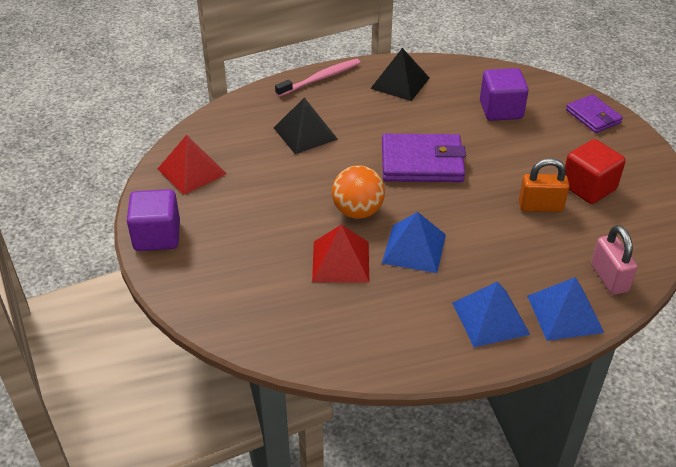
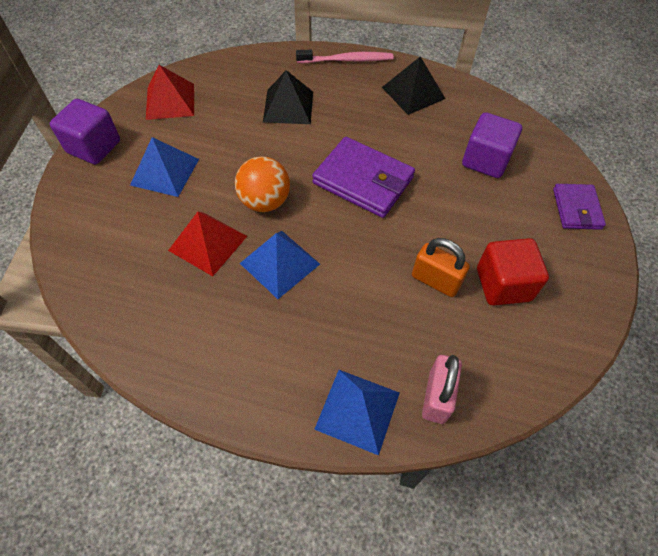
camera: 30 degrees right, 15 degrees up
(490, 318) = (283, 373): blue pyramid -> blue pyramid (165, 172)

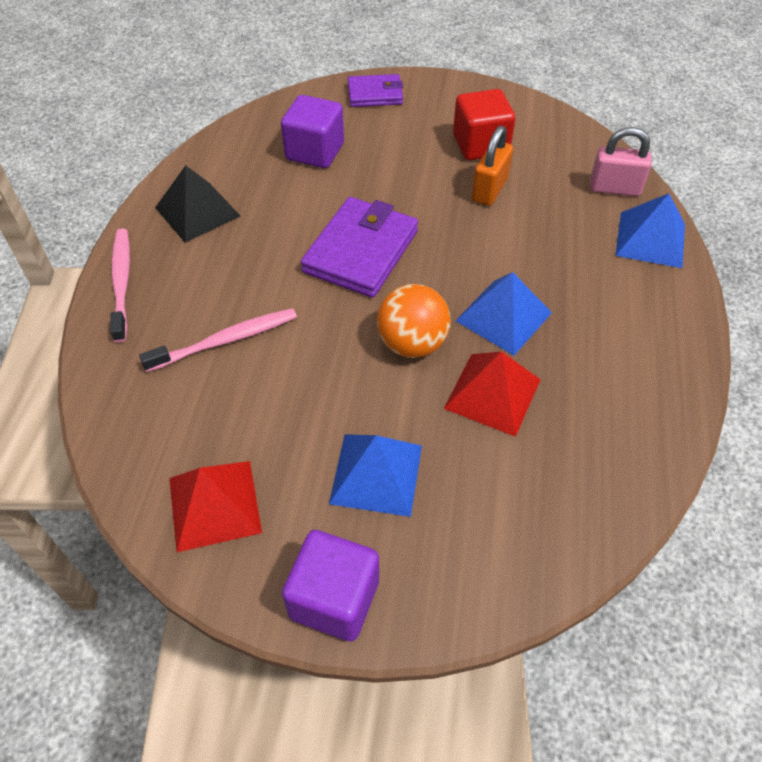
camera: 95 degrees left, 5 degrees down
(288, 106) = (226, 340): black pyramid -> pink toothbrush

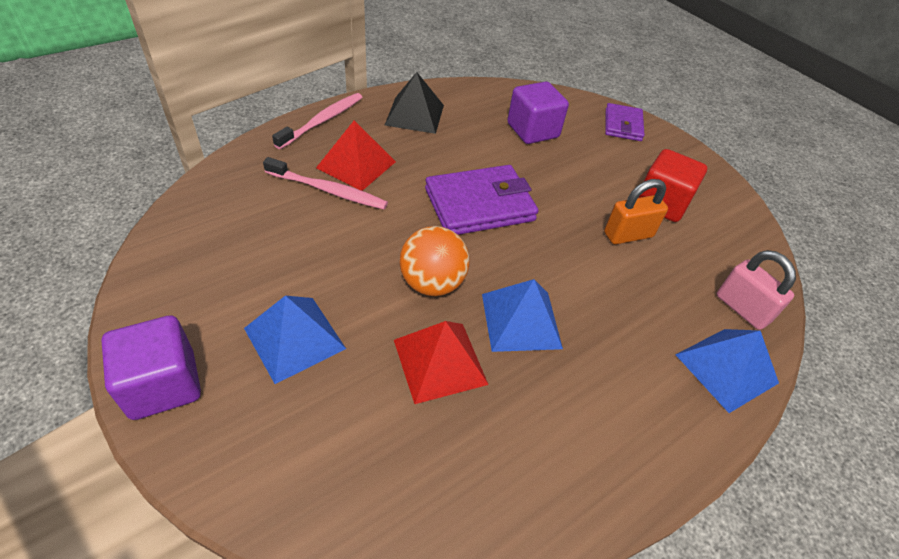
camera: 40 degrees right, 5 degrees down
(214, 504) = (191, 269): red pyramid -> red pyramid (356, 164)
(375, 94) = (623, 125): purple wallet -> purple wallet turned 60 degrees clockwise

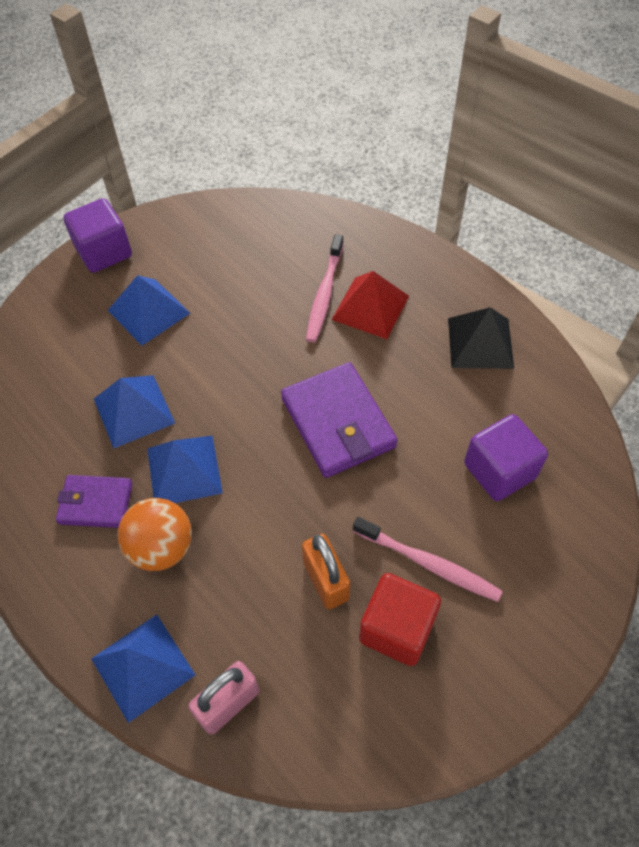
camera: 90 degrees right, 10 degrees up
(322, 121) = (433, 265): pink toothbrush -> pink toothbrush (429, 564)
(432, 283) = (219, 394): orange ball -> orange ball (161, 547)
(440, 361) = (134, 410): red pyramid -> blue pyramid
(623, 125) = (563, 591): purple wallet -> purple wallet (96, 503)

